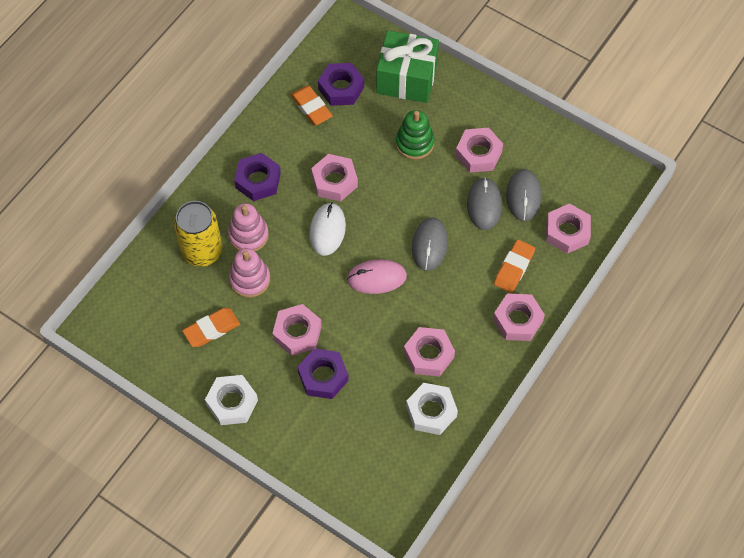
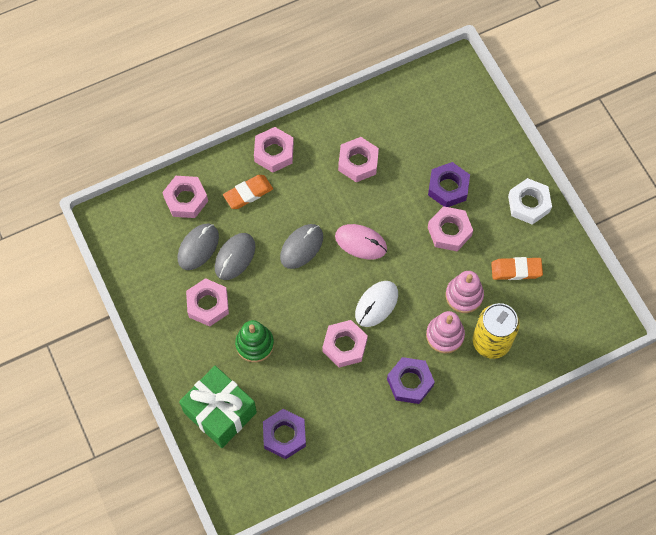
camera: 150 degrees left, 5 degrees up
(311, 107) = (323, 430): orange eraser -> none
(431, 411) = (382, 122): white nut -> none

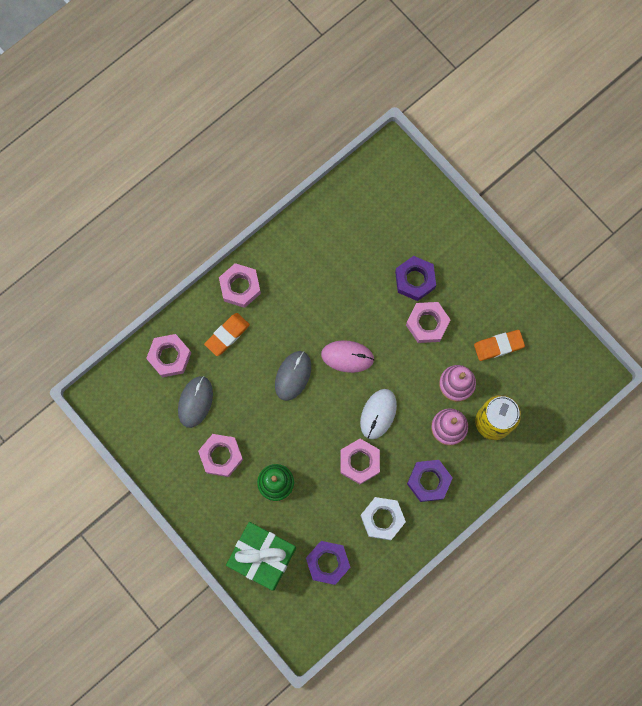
camera: 15 degrees left, 10 degrees up
(235, 257) = (233, 402): grey mouse -> none
(358, 162) = (323, 276): pink nut -> none
(528, 204) = (494, 277): white nut -> white nut (382, 519)

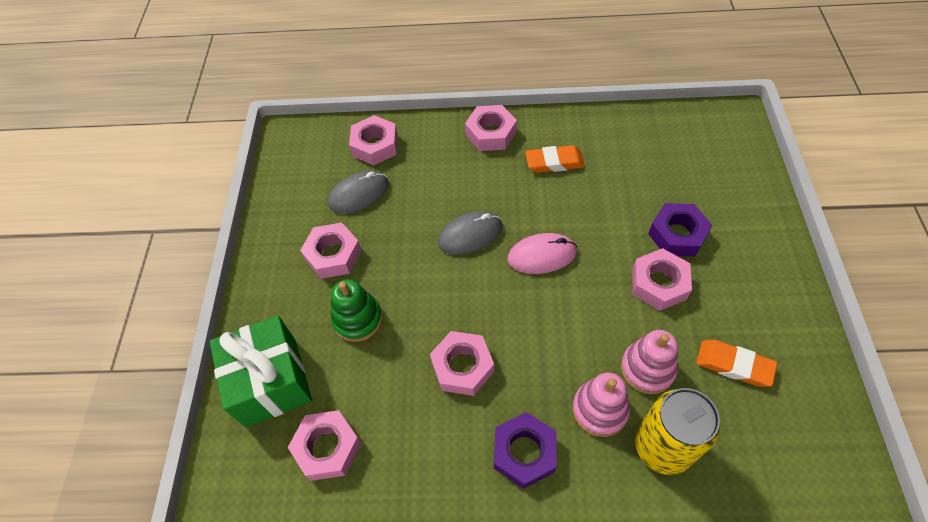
camera: 45 degrees right, 20 degrees down
(227, 335) = (442, 161): orange eraser -> orange eraser (554, 162)
(328, 563) = (327, 448): purple nut -> pink nut
(347, 356) = (542, 255): pink mouse -> pink mouse turned 60 degrees counterclockwise
(378, 414) = (527, 333): white mouse -> none
(382, 519) = (432, 450): white nut -> none

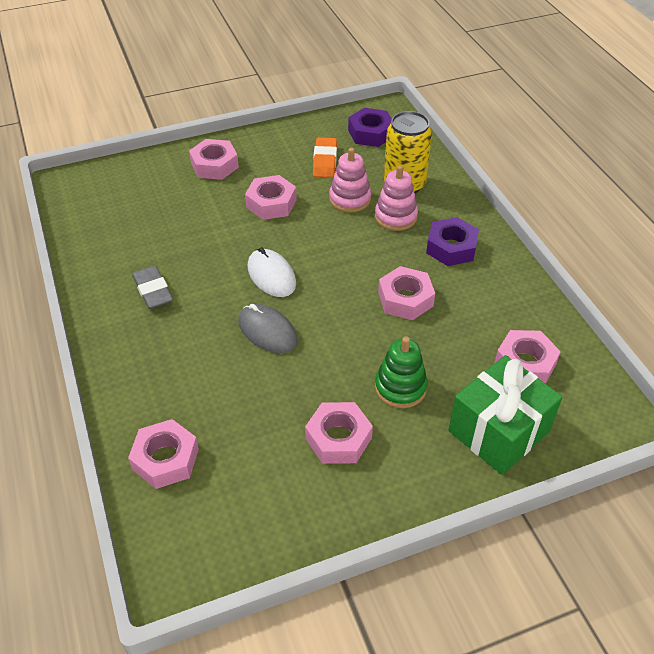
camera: 115 degrees left, 10 degrees down
(359, 194) = (247, 446): grey mouse -> none
(490, 133) = (121, 351): pink nut -> pink nut (214, 165)
(542, 255) = (271, 275): pink mouse -> white mouse
(554, 162) = (153, 291): orange eraser -> grey eraser
(677, 234) = (217, 200): purple nut -> purple nut (370, 133)

